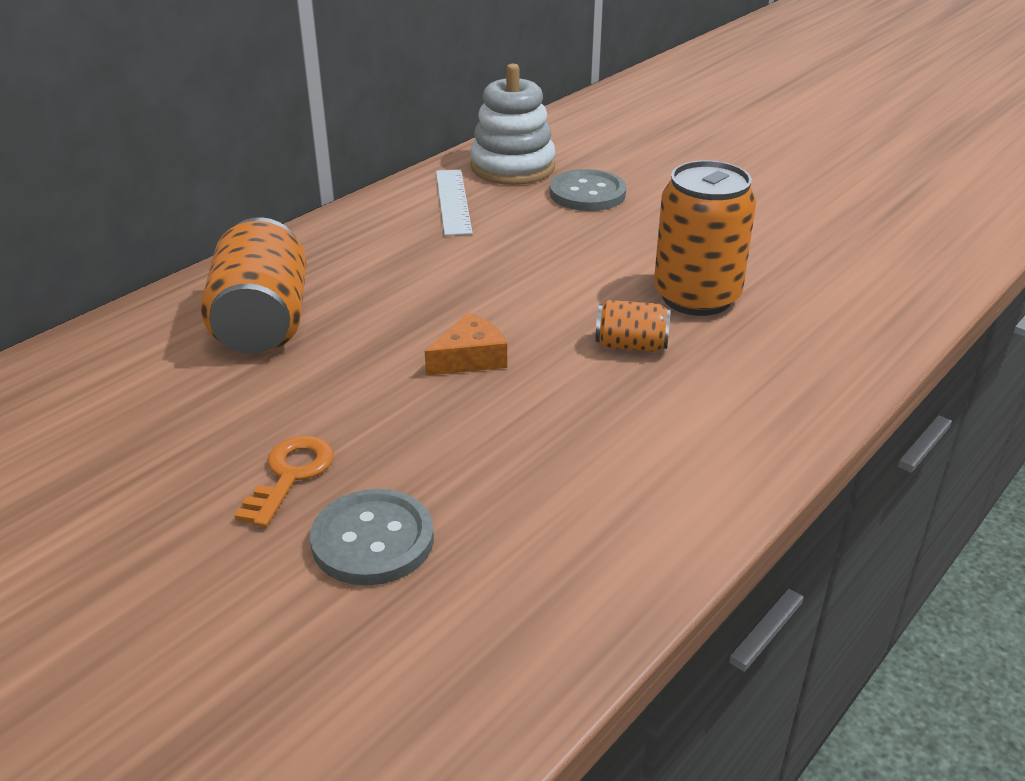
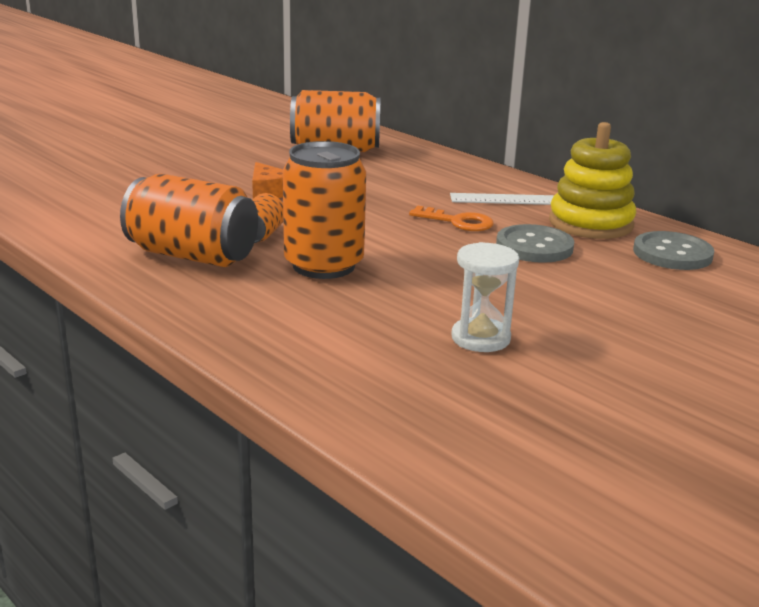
camera: 95 degrees right, 10 degrees down
(290, 475) = (178, 153): orange key -> orange key (458, 222)
(373, 540) = (112, 165): grey button -> grey button (672, 254)
(512, 167) = (590, 223): white stacking toy -> yellow stacking toy
(719, 384) = (192, 256): none -> orange can
(800, 217) = (480, 338): none -> white hourglass

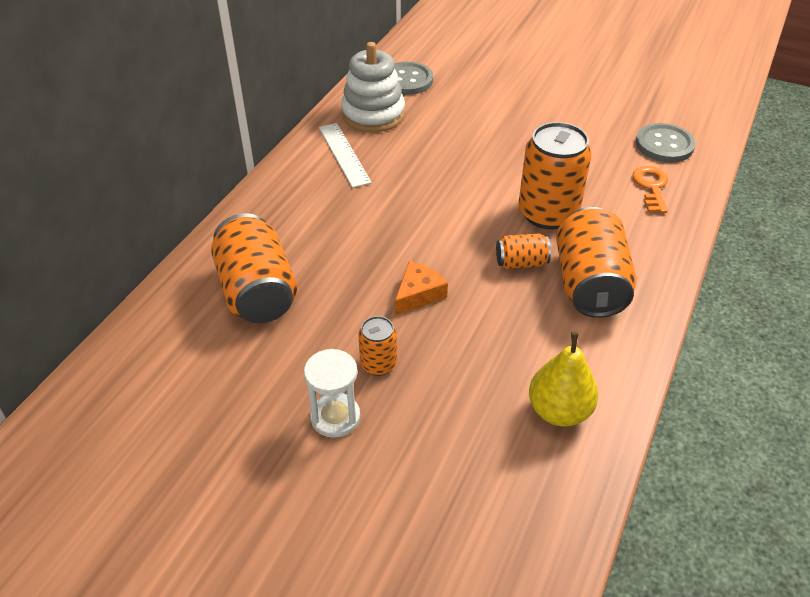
camera: 110 degrees left, 20 degrees up
(77, 208) = (559, 411): none -> yellow pear
(211, 168) = (378, 364): none -> orange can
(458, 222) = (414, 171): orange key -> orange key (651, 187)
(480, 338) = (589, 130): white hourglass -> white hourglass (335, 417)
(534, 247) = (437, 131): grey button -> grey button (664, 145)
(590, 223) = (373, 114): yellow stacking toy -> white stacking toy

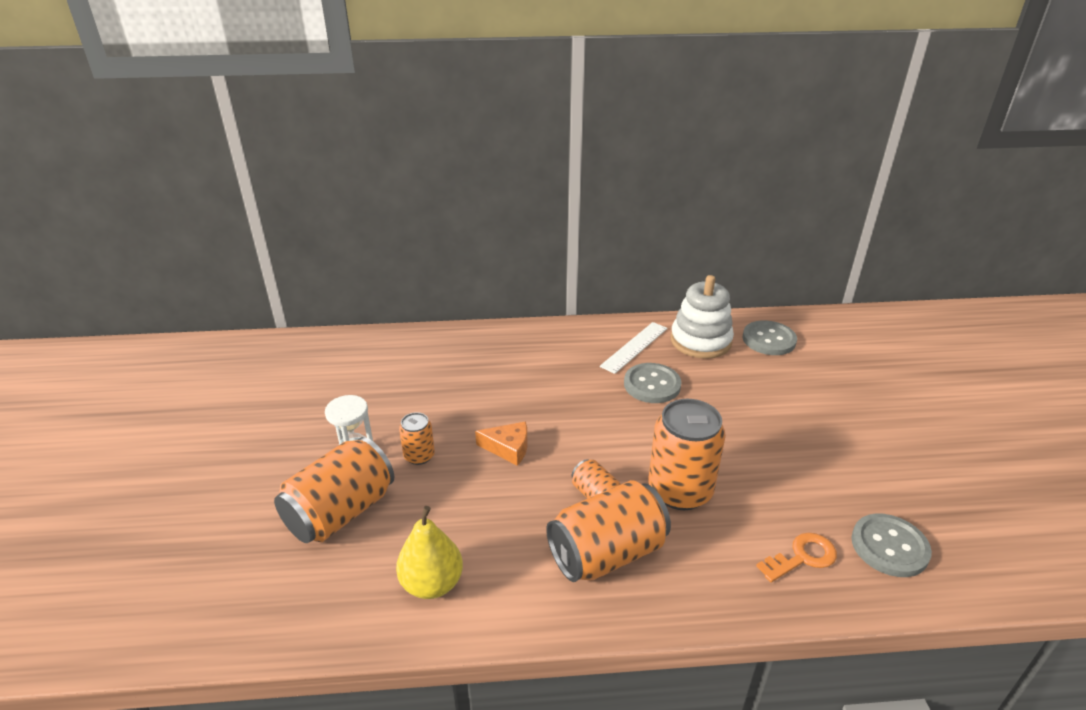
camera: 60 degrees right, 10 degrees down
(257, 292) = (450, 370): orange can -> orange can (341, 512)
(407, 168) = (652, 385): none -> grey button

